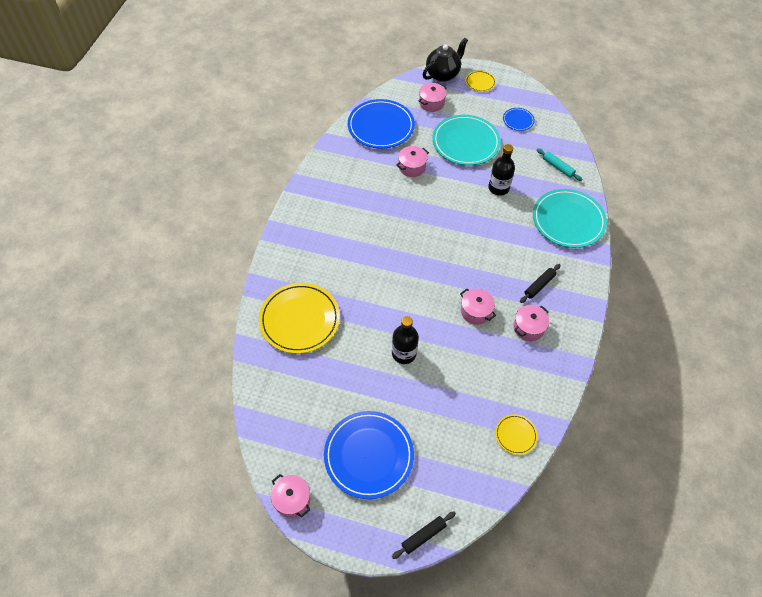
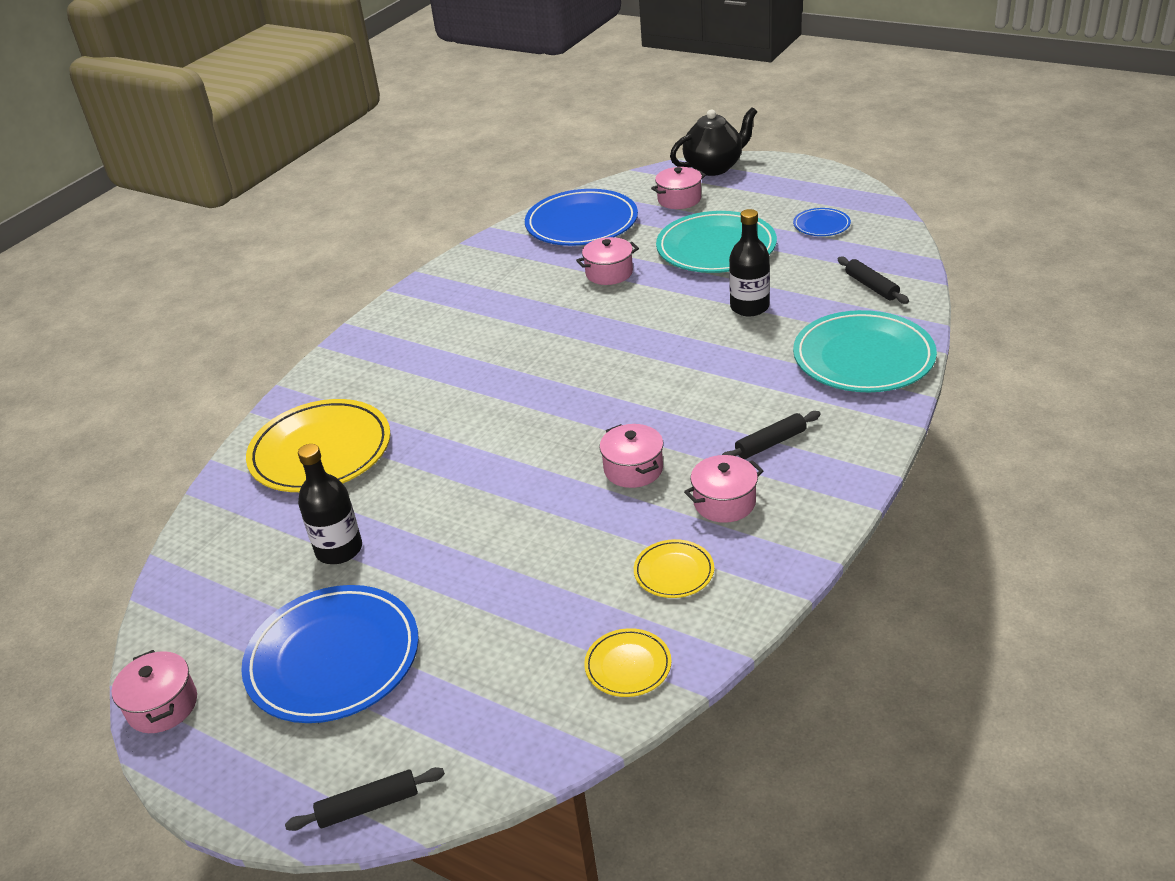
camera: 20 degrees right, 20 degrees down
(404, 353) = (473, 515): black bottle -> black bottle (339, 550)
(480, 82) = (774, 178): yellow plate -> yellow plate (674, 572)
(558, 167) = (871, 286): turquoise rolling pin -> black rolling pin

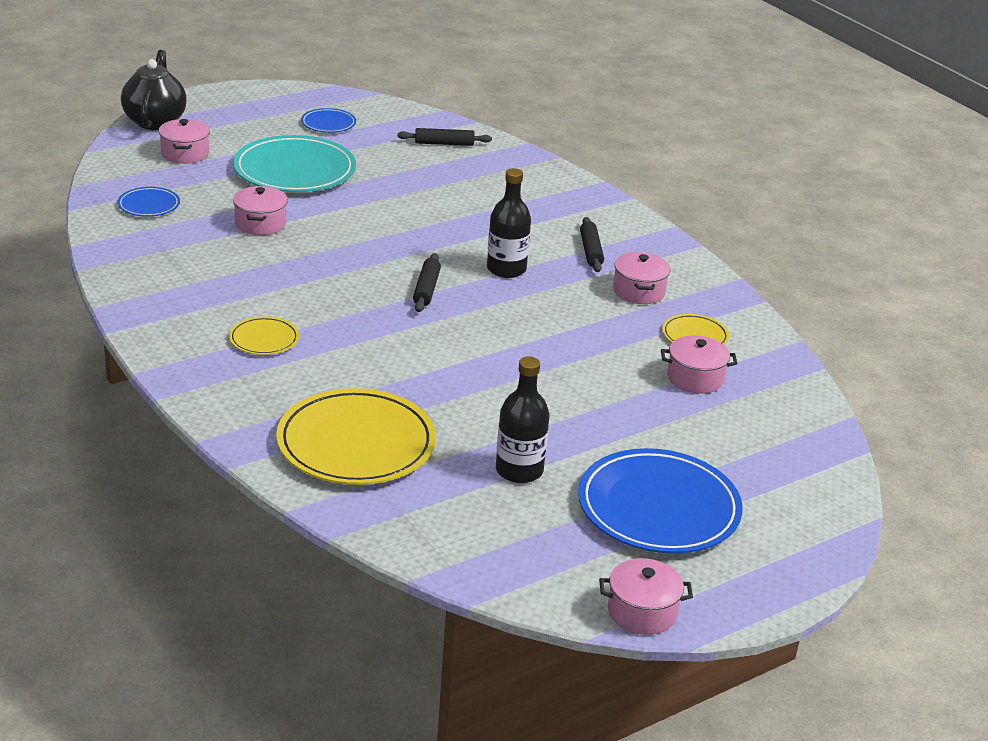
camera: 70 degrees left, 5 degrees down
(368, 806) = (830, 531): black rolling pin -> black rolling pin (426, 289)
(581, 223) = (149, 205): blue plate -> blue plate, size x0.48
(628, 665) = (774, 385): yellow plate -> yellow plate (264, 339)
(633, 469) = (560, 310): pink pot -> pink pot (695, 378)
(749, 307) = (405, 192): black bottle -> black bottle (506, 269)
(863, 358) = (530, 182): turquoise plate -> none

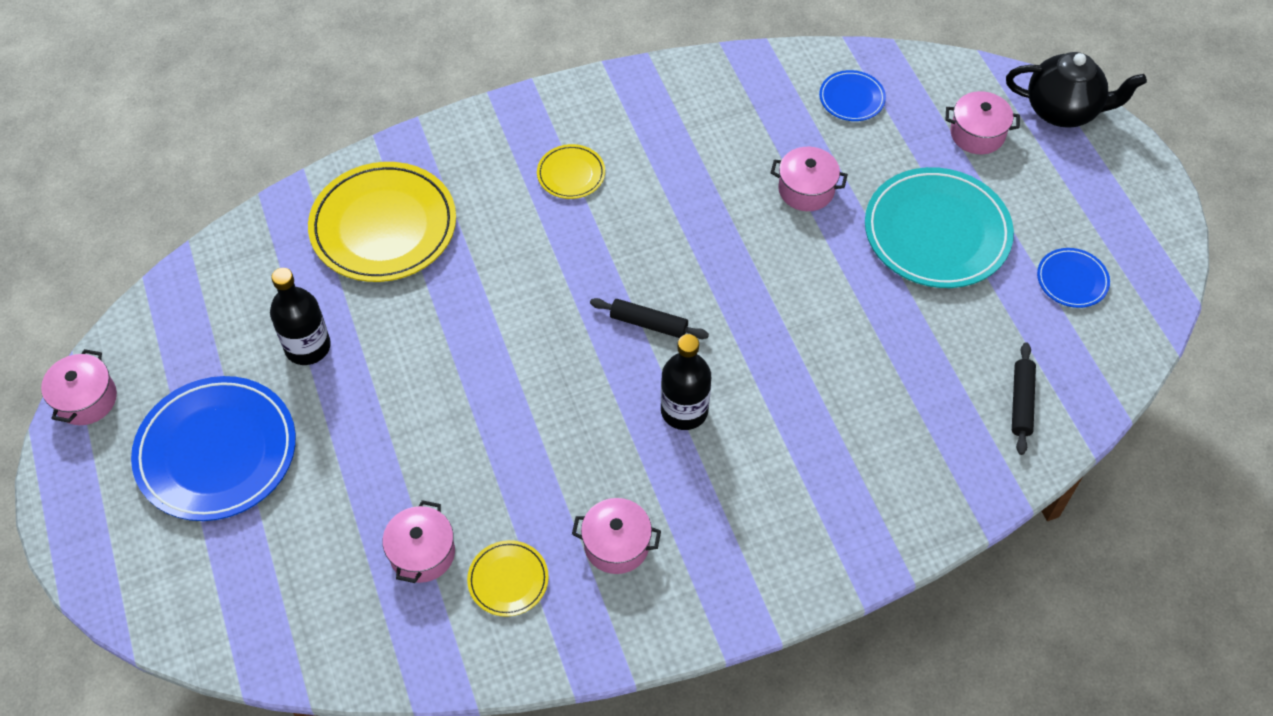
camera: 105 degrees right, 25 degrees up
(590, 251) = (719, 514): black rolling pin -> none

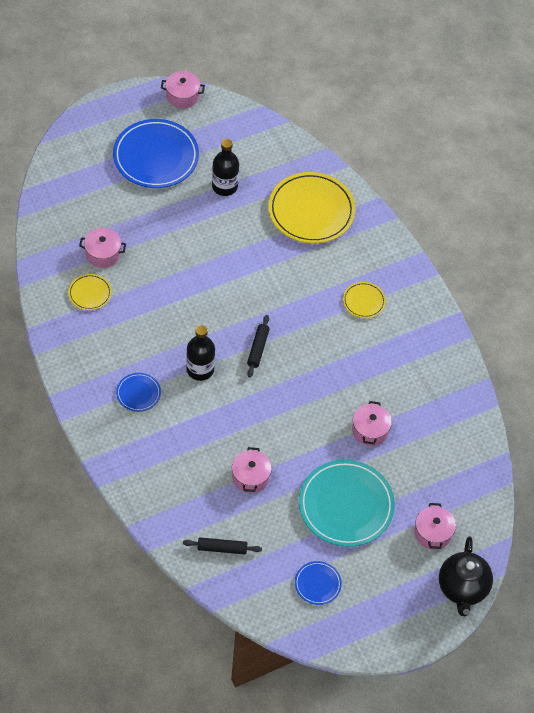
camera: 80 degrees right, 0 degrees up
(616, 545) = (113, 341): pink pot -> pink pot (250, 477)
(851, 98) = (452, 457): blue plate -> blue plate (138, 393)

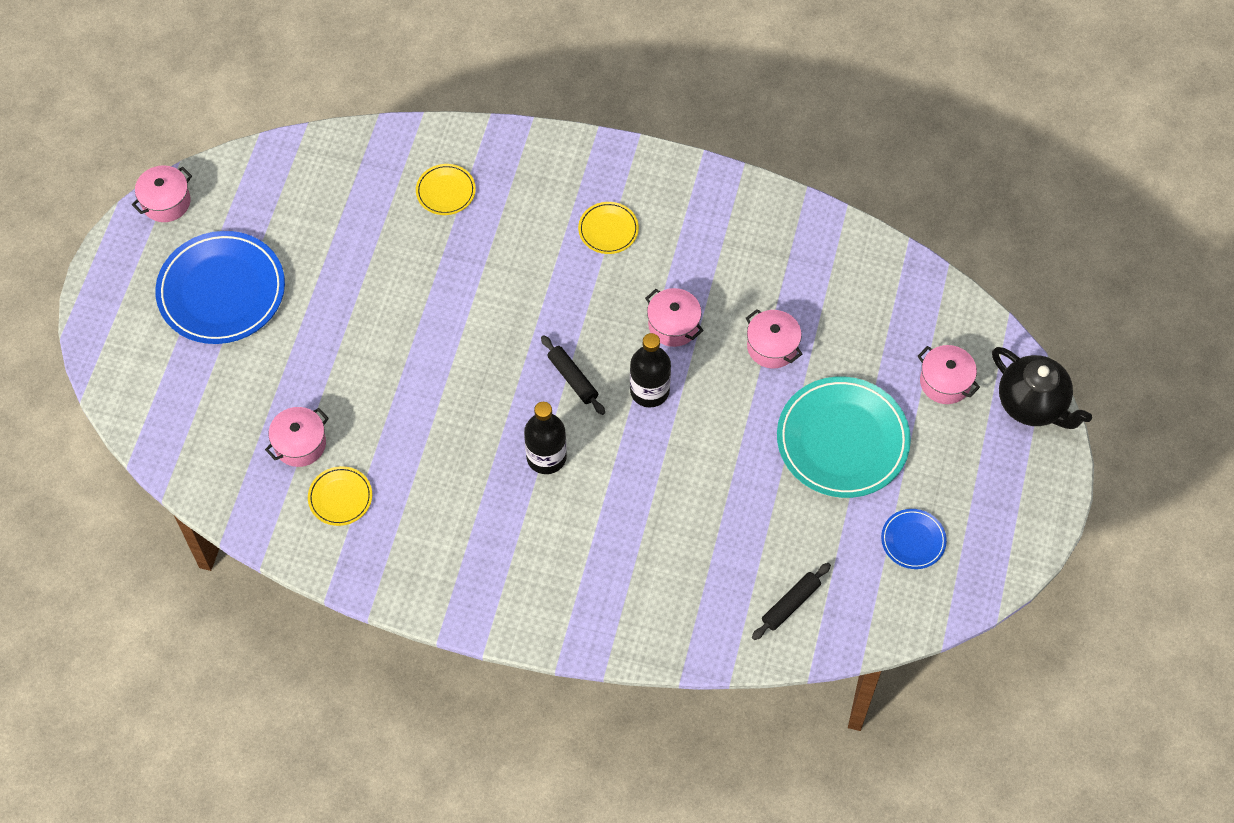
camera: 45 degrees left, 5 degrees up
(138, 393) = (520, 544): blue plate -> none
(224, 186) = (330, 252): black bottle -> black bottle (649, 391)
(250, 477) = (727, 508): pink pot -> pink pot (673, 325)
(311, 211) = (446, 191): yellow plate -> yellow plate, size x0.48

